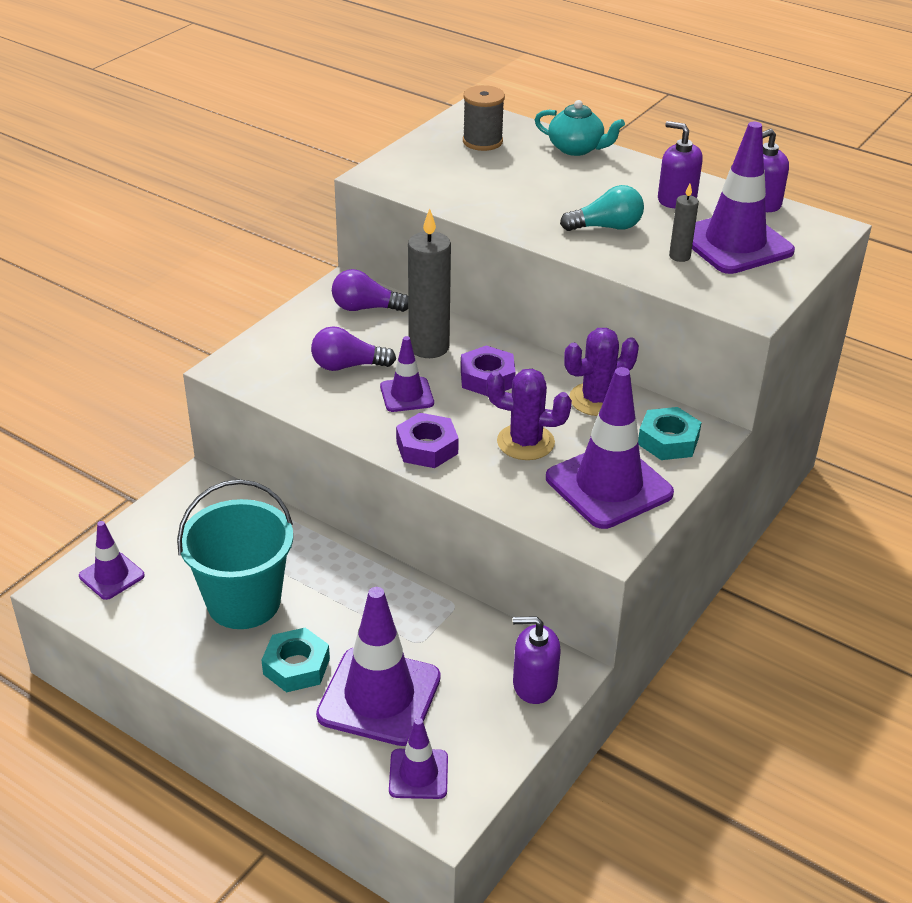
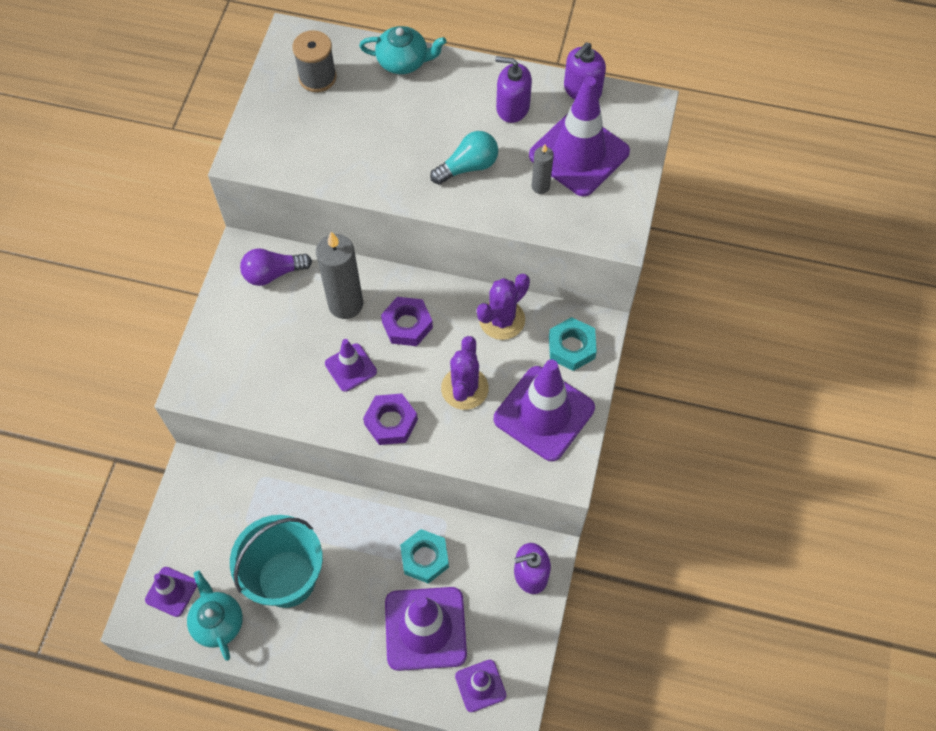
camera: 20 degrees left, 25 degrees up
(145, 617) = (217, 622): none -> turquoise teapot
(296, 666) = (354, 624): turquoise nut -> turquoise nut (425, 558)
(348, 366) = (288, 350): purple light bulb -> none
(525, 442) = (464, 388): purple cactus -> purple cactus turned 75 degrees counterclockwise

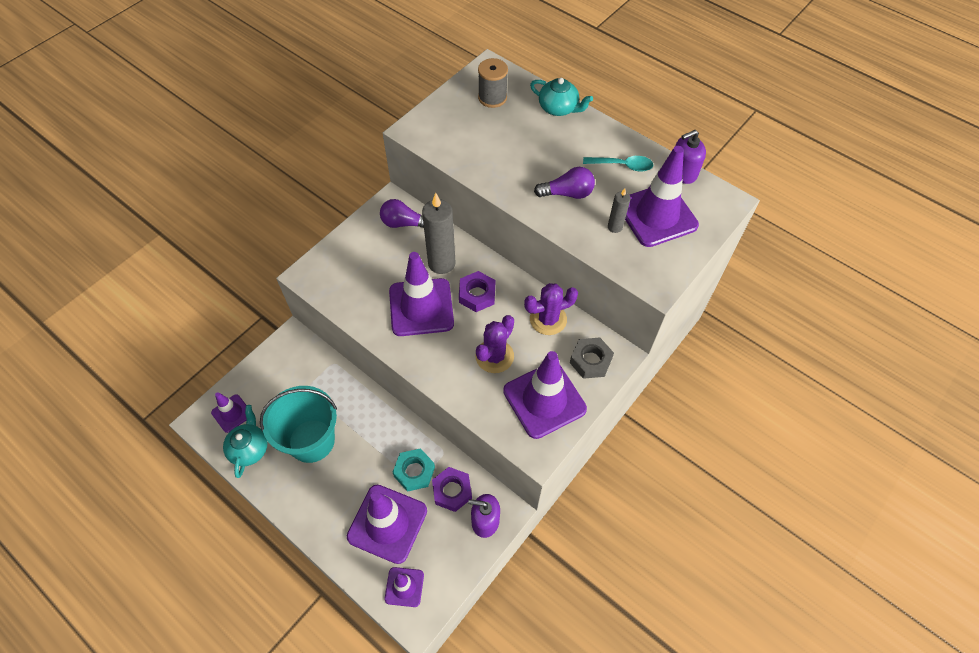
camera: 25 degrees right, 5 degrees down
(350, 367) = (421, 307): purple traffic cone -> purple traffic cone, size x1.89
(391, 422) = (428, 357): purple nut -> purple nut (452, 491)
(468, 167) = (567, 193): turquoise light bulb -> purple light bulb
(512, 107) = (622, 165): purple soap dispenser -> turquoise spoon
(571, 347) = (590, 361): turquoise nut -> grey nut

